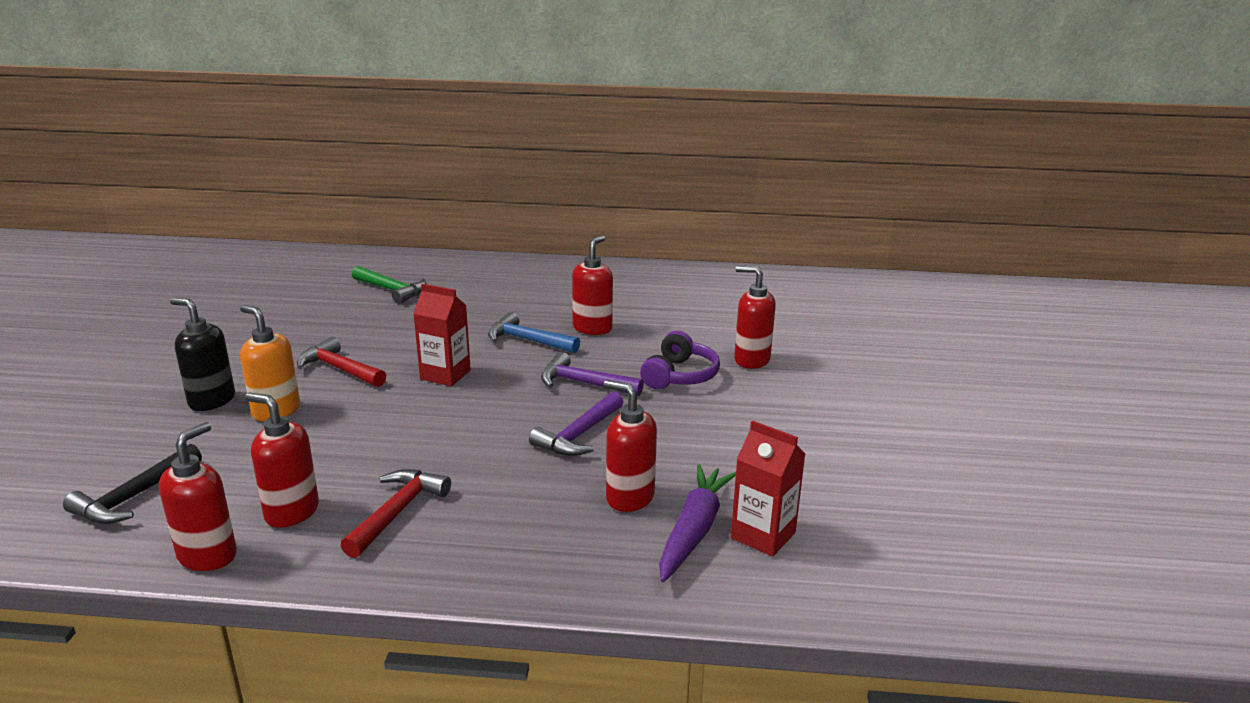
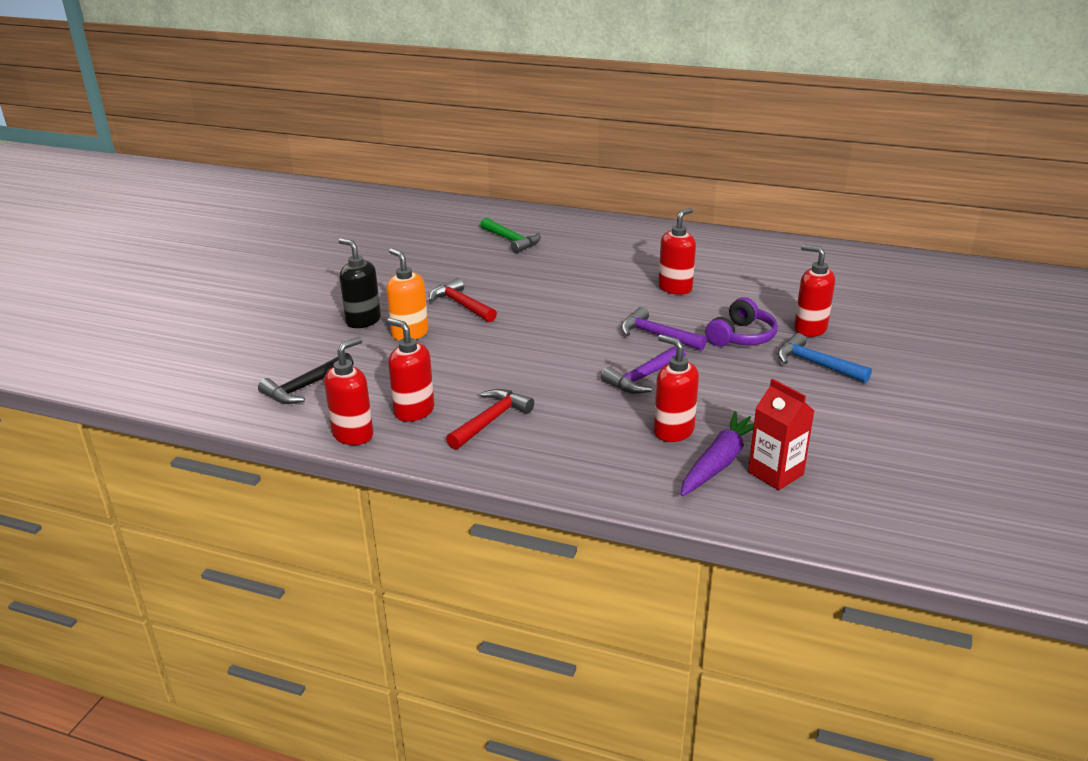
camera: 15 degrees right, 5 degrees up
(445, 375) = (544, 317): red carton -> none
(527, 340) = (617, 294): blue hammer -> blue hammer (815, 364)

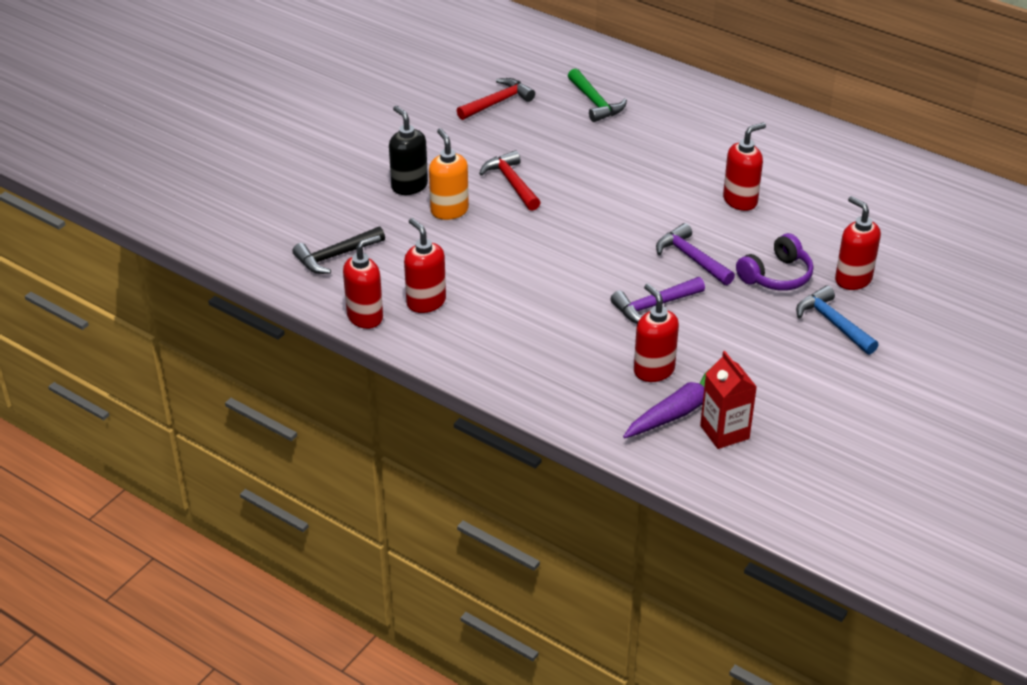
camera: 15 degrees right, 10 degrees up
(491, 420) = (492, 326): red hammer -> red hammer (498, 102)

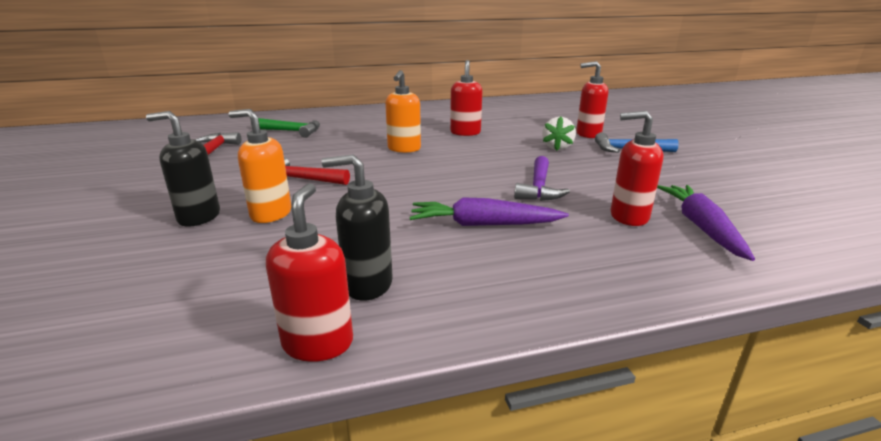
camera: 50 degrees left, 15 degrees down
(335, 256) = (180, 309): black hammer -> none
(426, 302) = (367, 285): red soap dispenser -> black soap dispenser
(552, 308) = (483, 224): none -> purple carrot
(643, 191) = (404, 149): none -> orange soap dispenser
(691, 258) = (500, 160): purple hammer -> none
(724, 432) = (747, 220): red carton -> none
(776, 276) = (557, 147): purple headphones -> white strawberry

